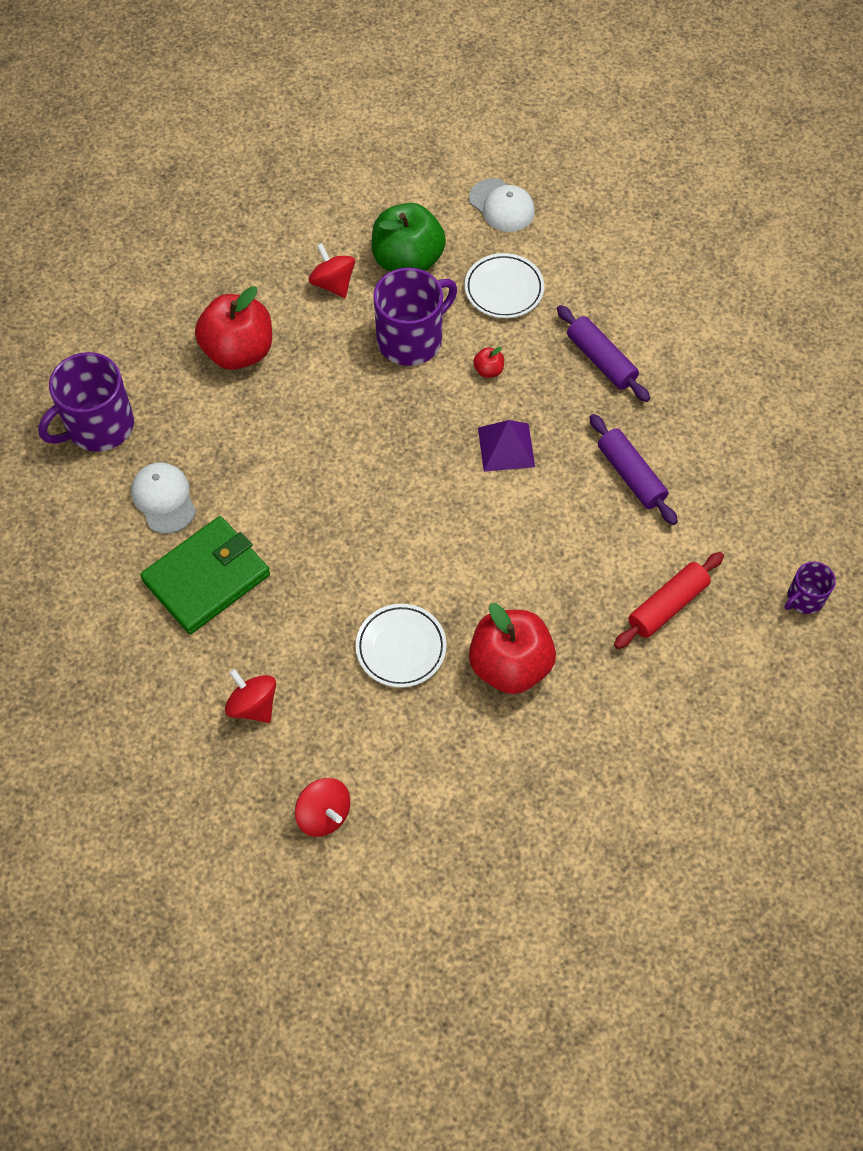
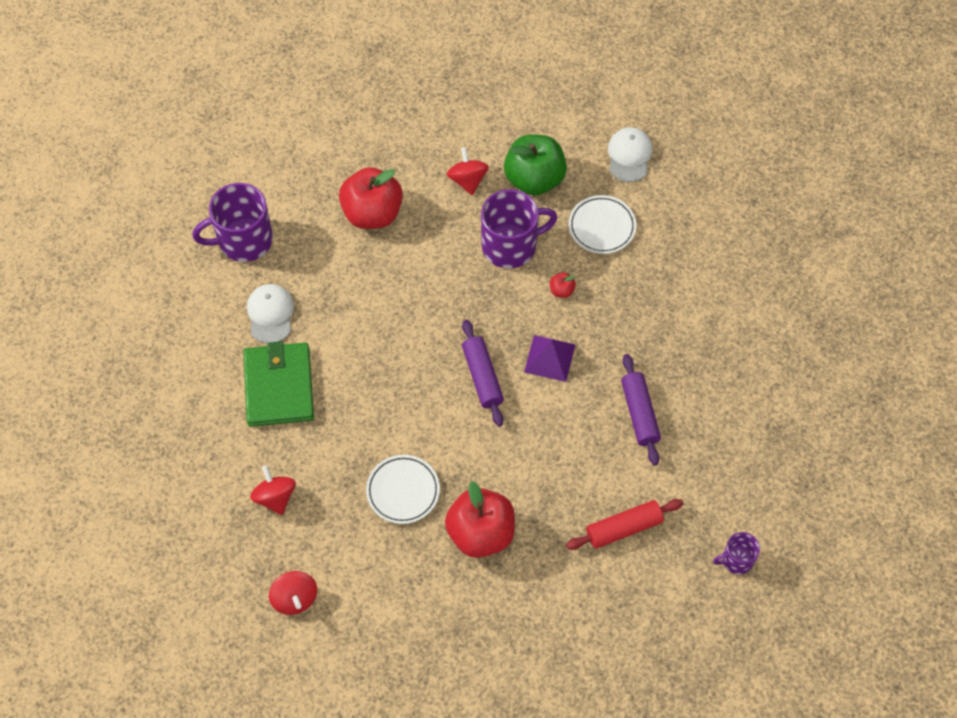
camera: 20 degrees right, 0 degrees up
(206, 577) = (279, 386): green wallet -> green wallet turned 75 degrees counterclockwise
(502, 206) = (629, 155): white cap -> white cap turned 150 degrees counterclockwise
(601, 360) = (655, 311): purple rolling pin -> purple rolling pin (482, 377)

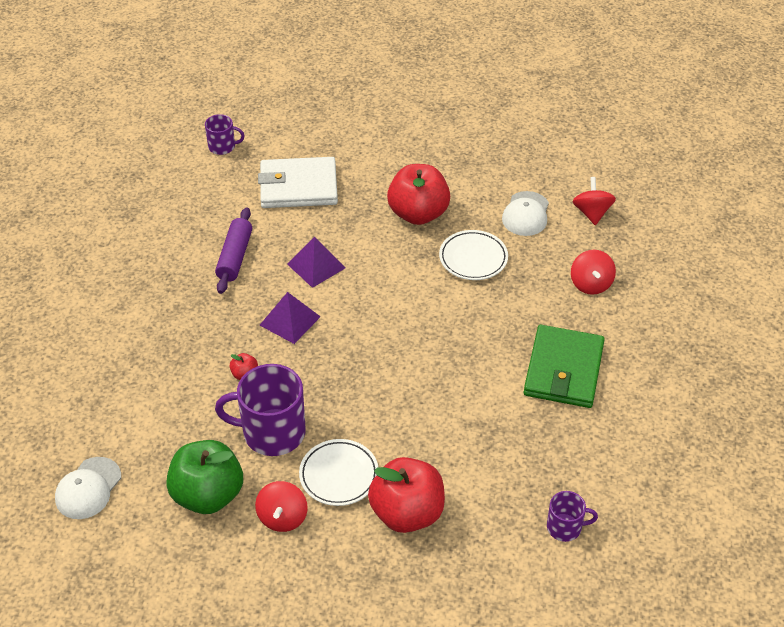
camera: 160 degrees left, 15 degrees down
(244, 240) = (565, 527): purple mug -> purple mug, size x0.53
(270, 314) = (554, 439): white cap -> white cap (526, 214)
(482, 377) = (361, 323): purple rolling pin -> none
(555, 429) = (316, 266): none -> purple pyramid
(602, 227) = (167, 422): white plate -> white plate (339, 475)
(624, 528) = (298, 186): red rolling pin -> white wallet

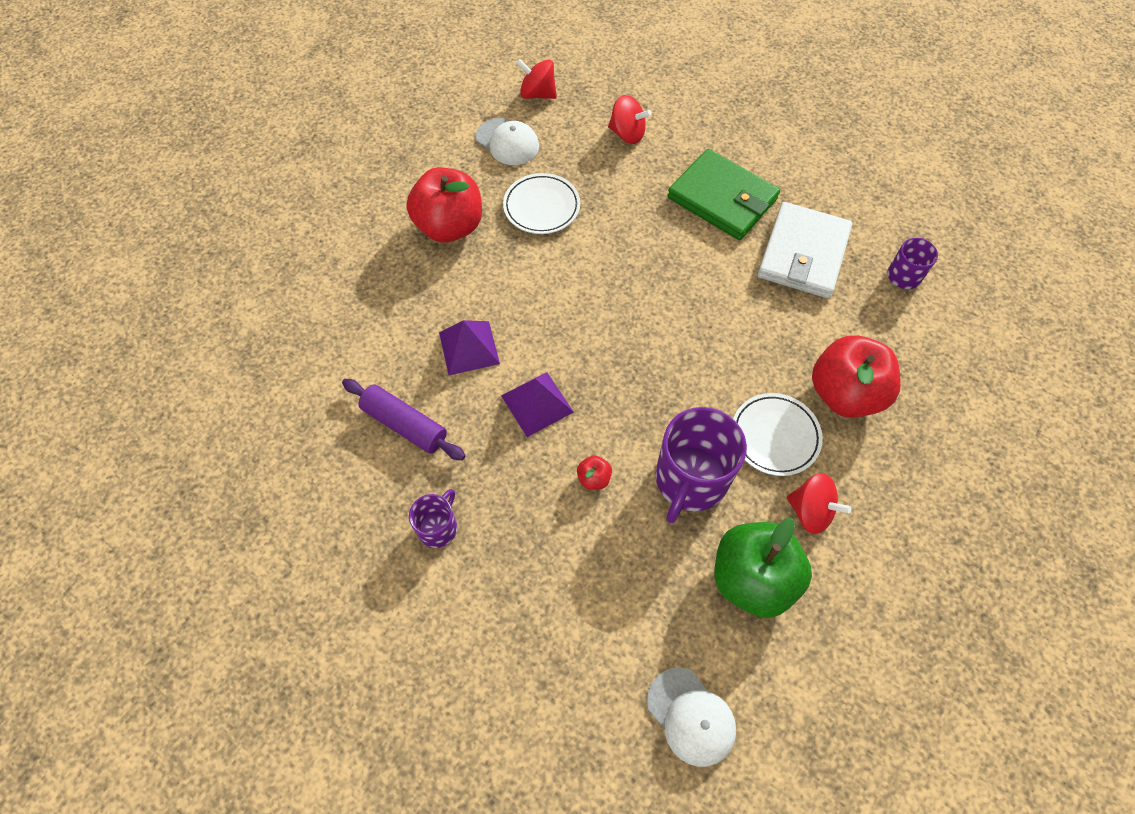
camera: 65 degrees left, 15 degrees up
(222, 146) = (207, 372): purple mug -> purple mug (438, 527)
(298, 186) = (333, 319): white wallet -> white wallet (803, 254)

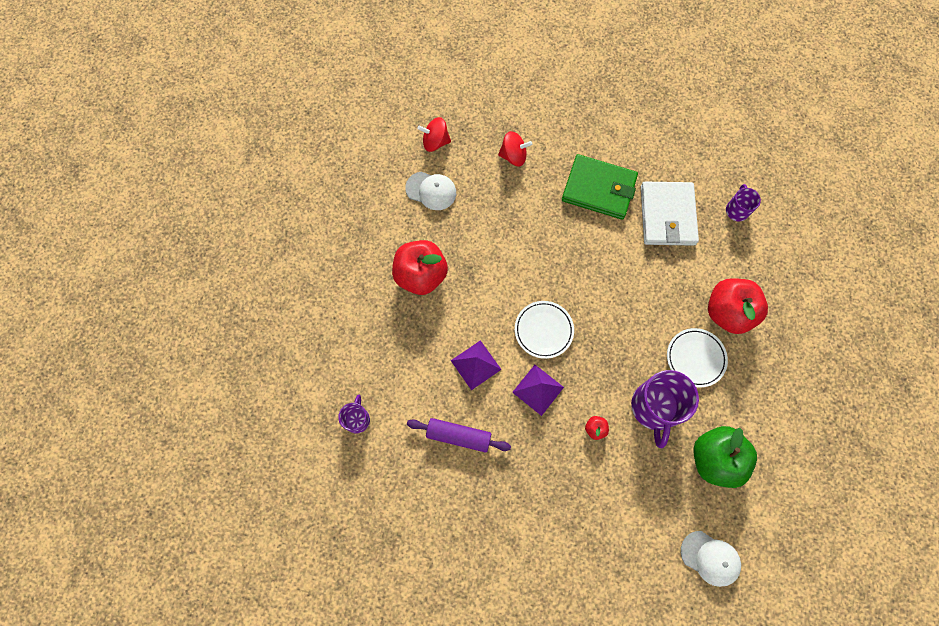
camera: 20 degrees left, 10 degrees up
(438, 527) = (512, 498): purple mug -> purple mug (357, 419)
(541, 207) = (478, 237): white plate -> white plate (543, 330)
(810, 511) = (734, 402): red spinning top -> none

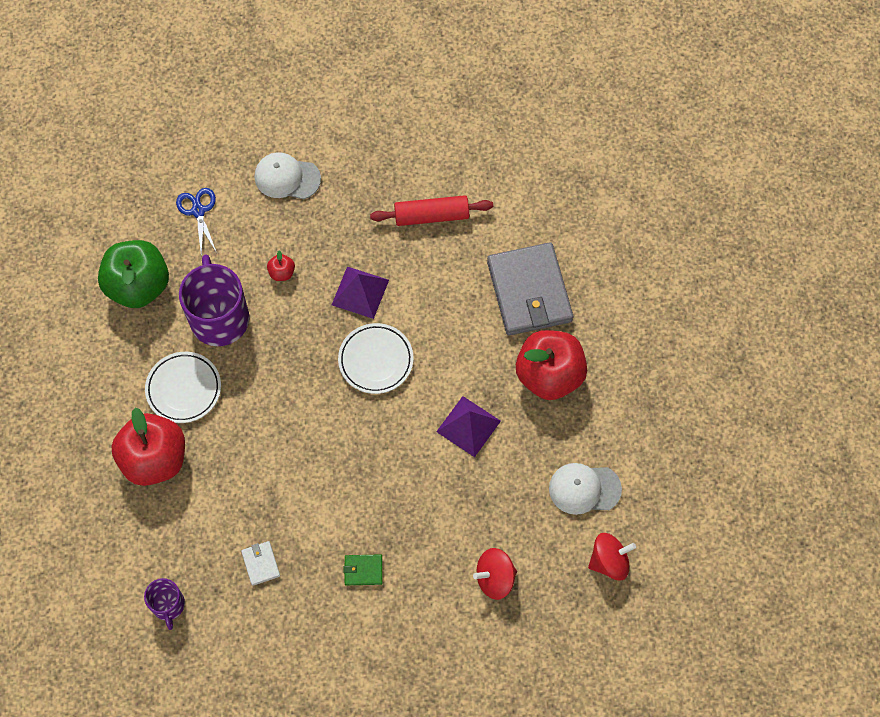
camera: 160 degrees right, 5 degrees down
(357, 419) = (549, 196): purple mug -> none
(408, 343) = (529, 291): none -> grey wallet
(458, 436) = (431, 216): purple rolling pin -> red rolling pin
(476, 364) = (441, 295): purple pyramid -> purple pyramid (468, 426)
(599, 189) = (363, 570): green wallet -> green wallet, size x0.41
(651, 512) = (198, 211): none -> blue scissors
(667, 215) = (260, 563): white wallet -> white wallet, size x0.41
(710, 558) = (125, 189): white cap -> white cap (287, 177)

